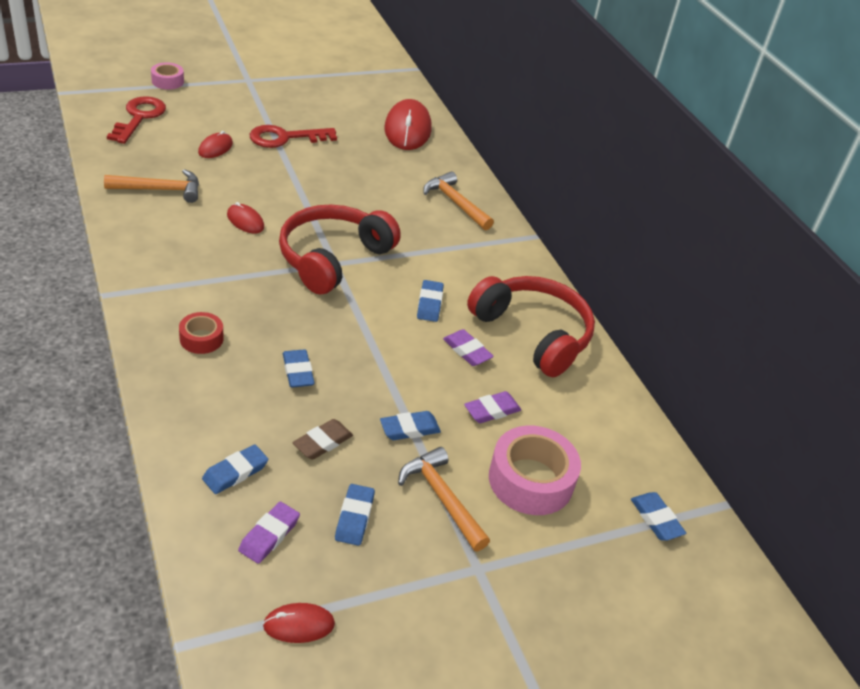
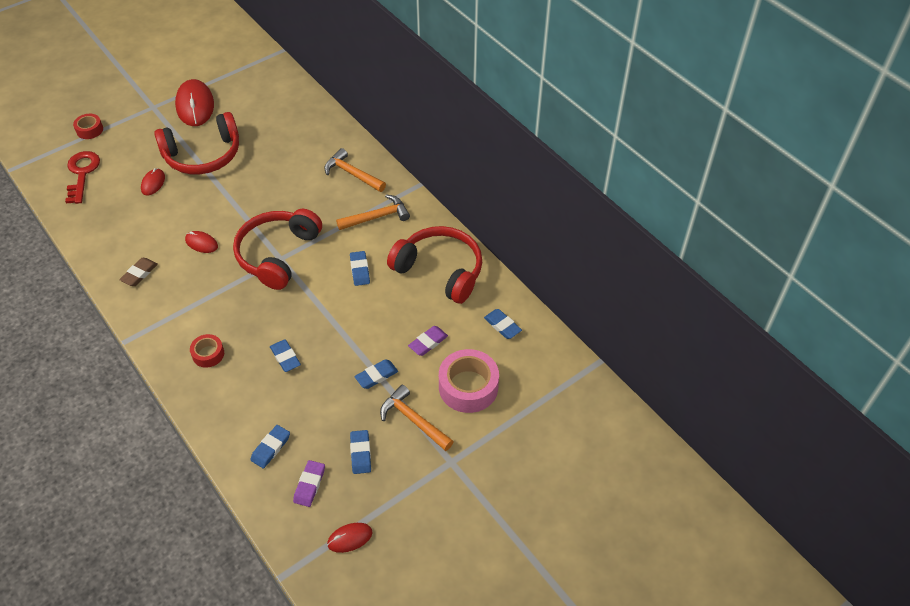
camera: 10 degrees left, 10 degrees up
(160, 190) = (126, 236): orange hammer -> orange hammer (377, 217)
(167, 81) = (89, 130): pink tape -> red tape
(285, 138) = (203, 155): red key -> red headphones
(323, 442) = (321, 406): brown eraser -> brown eraser (139, 274)
(407, 129) = (295, 115): red mouse -> red mouse (195, 105)
(467, 351) = (397, 300): purple eraser -> none
(656, 519) = (557, 387): blue eraser -> blue eraser (502, 326)

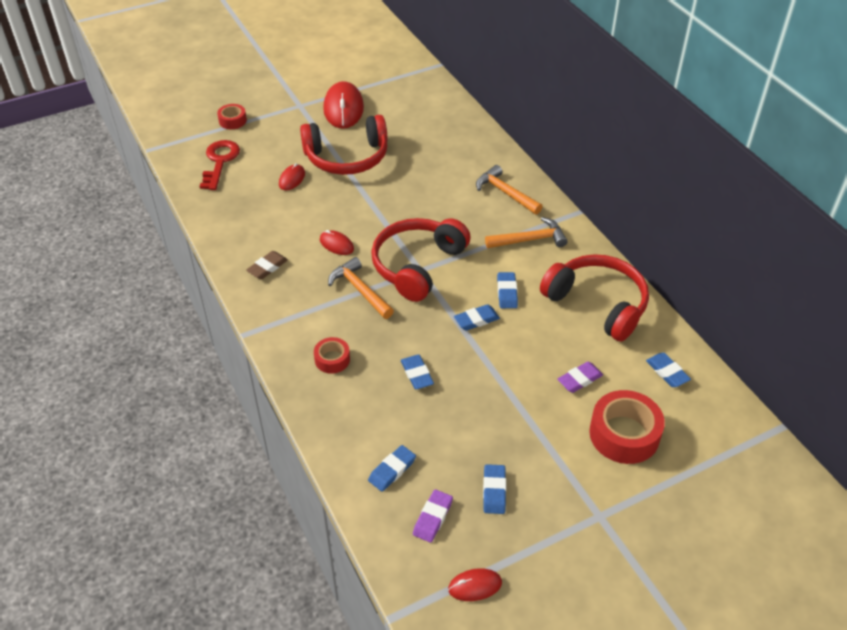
camera: 10 degrees right, 5 degrees down
(376, 376) = (518, 408): blue eraser -> blue eraser (476, 320)
(413, 420) = (558, 462): orange hammer -> orange hammer (360, 290)
(468, 387) = (624, 434): pink tape -> red tape

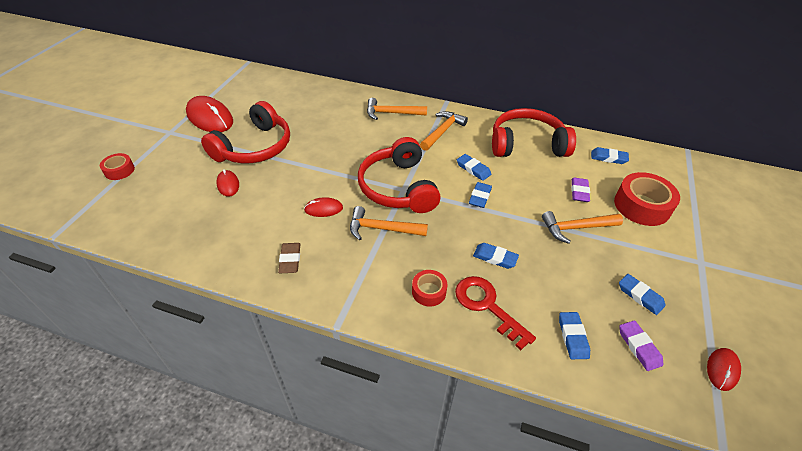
camera: 45 degrees left, 0 degrees up
(220, 161) = (144, 206): red key -> red key (487, 306)
(525, 404) = (576, 228): none -> orange hammer

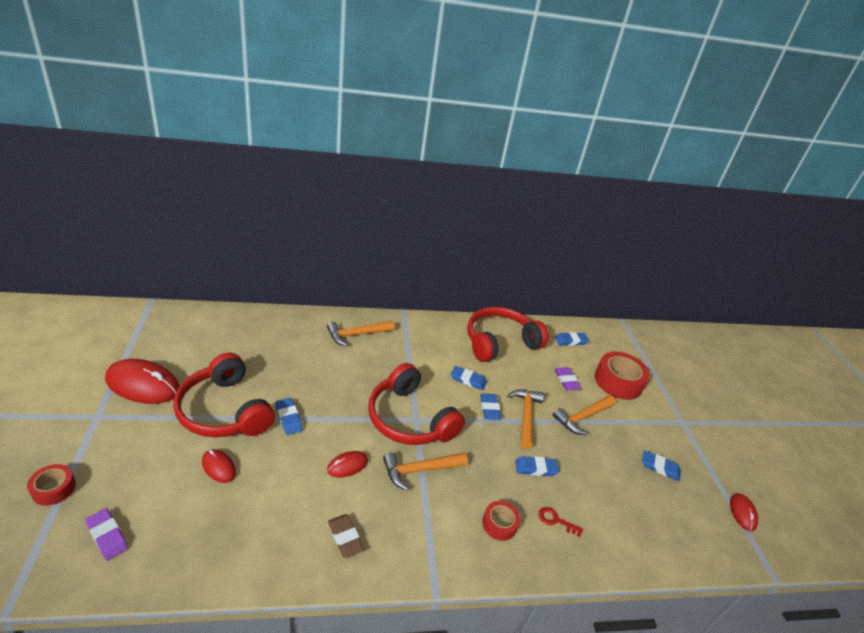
camera: 30 degrees left, 10 degrees down
(254, 147) = (224, 410): red headphones -> red headphones turned 135 degrees clockwise
(442, 131) = (418, 345): orange hammer -> orange hammer (526, 416)
(487, 306) = (555, 520): red key -> red key, size x0.50
(572, 337) = (634, 525): blue eraser -> blue eraser (288, 418)
(639, 347) = (683, 515): purple eraser -> purple eraser (107, 536)

